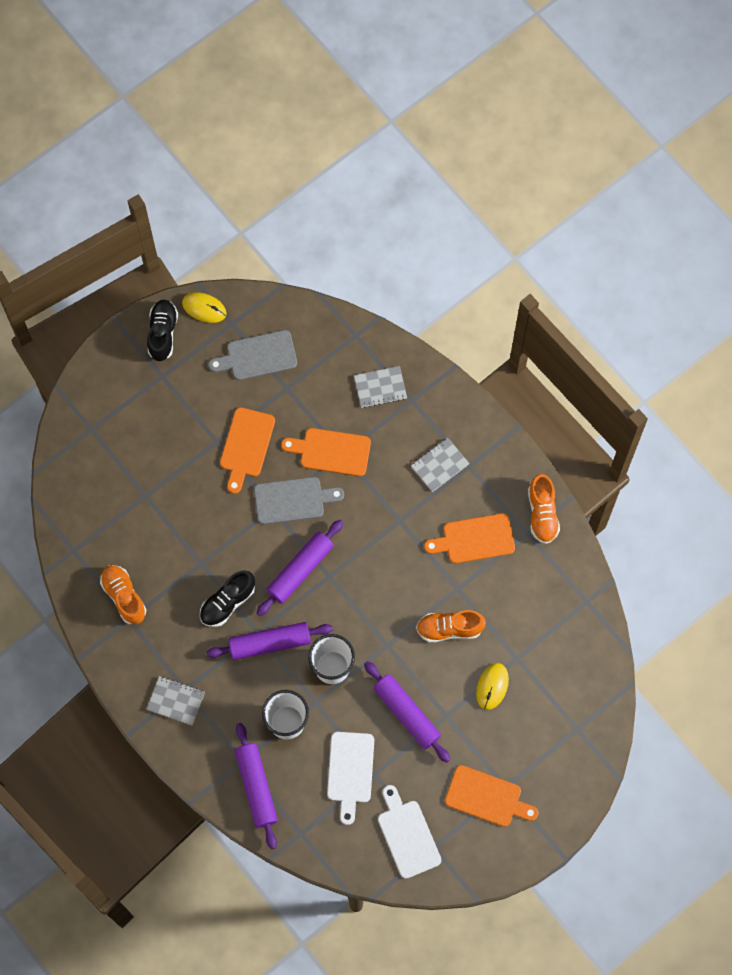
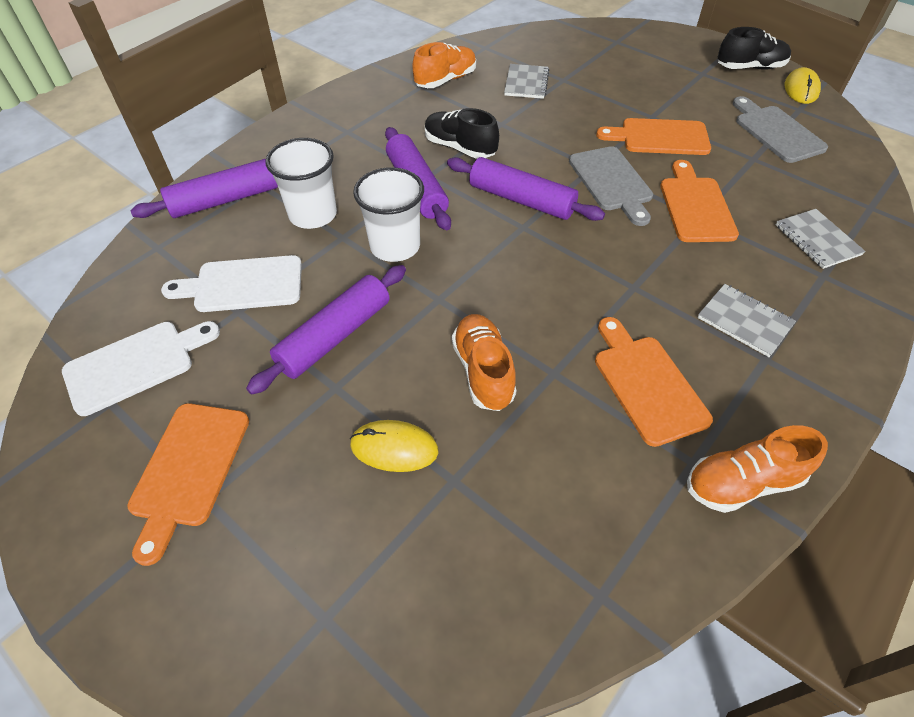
camera: 80 degrees right, 20 degrees down
(176, 701) = (332, 127): grey notebook -> grey notebook (526, 83)

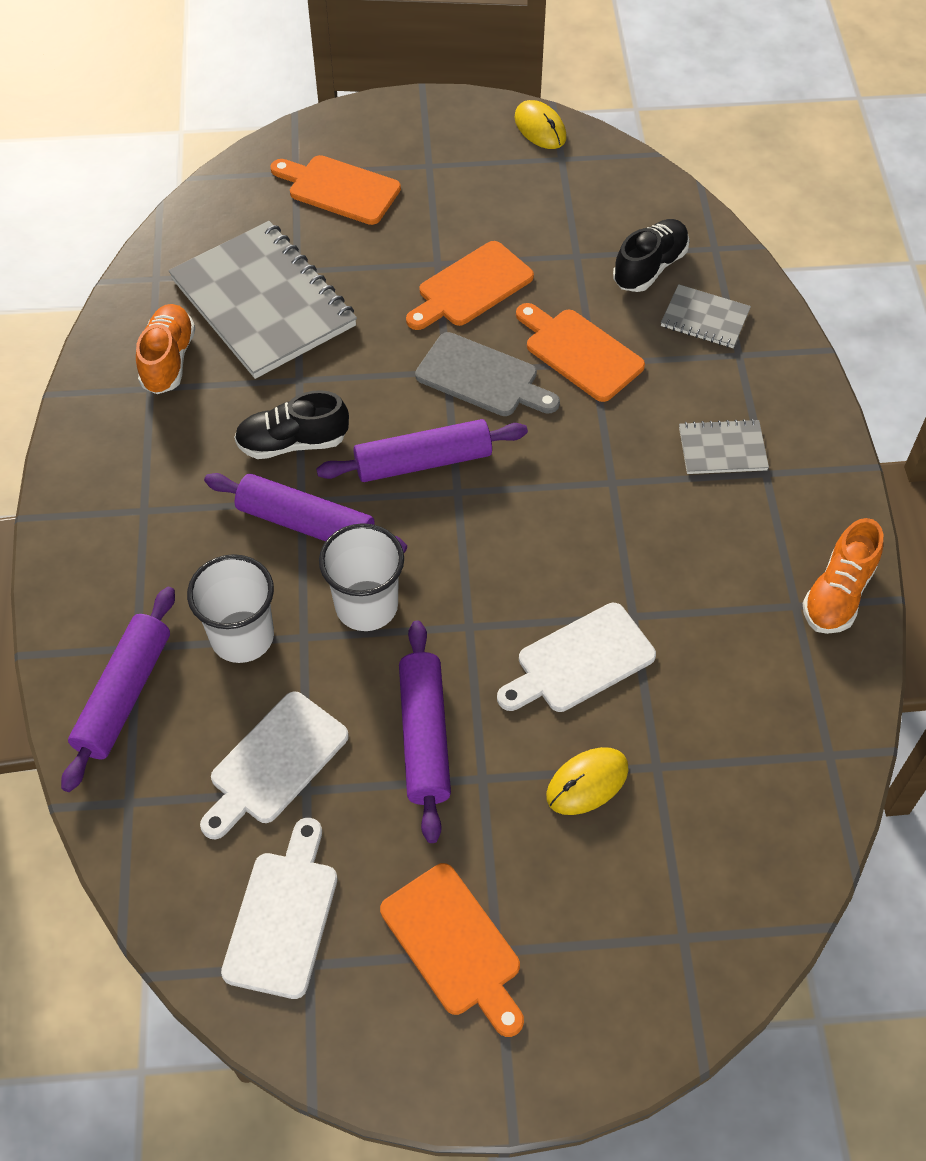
camera: 45 degrees left, 5 degrees up
(483, 371) = (580, 661): orange shoe -> white cutting board
(526, 83) = (263, 303): grey notebook -> grey notebook, size x2.16
(646, 384) = (707, 567): orange cutting board -> orange cutting board (339, 189)
(750, 68) = (467, 127): black shoe -> black shoe (650, 267)
(776, 132) = (567, 205): grey cutting board -> none

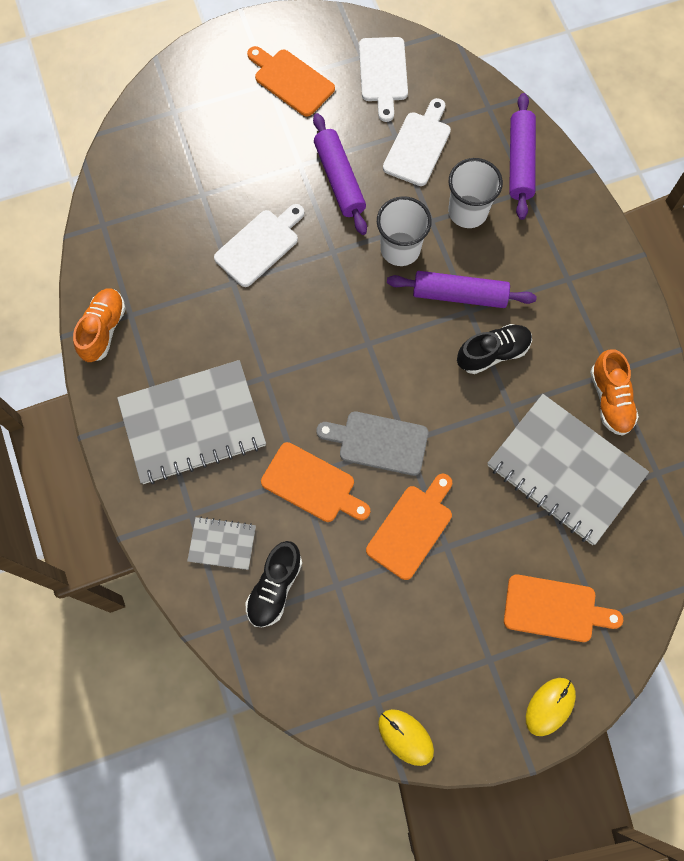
camera: 165 degrees right, 15 degrees up
(423, 462) = (398, 360): purple rolling pin -> none
(587, 782) = (240, 176): yellow mouse -> yellow mouse (550, 706)
(722, 449) = (192, 423): grey notebook -> grey notebook, size x2.16

